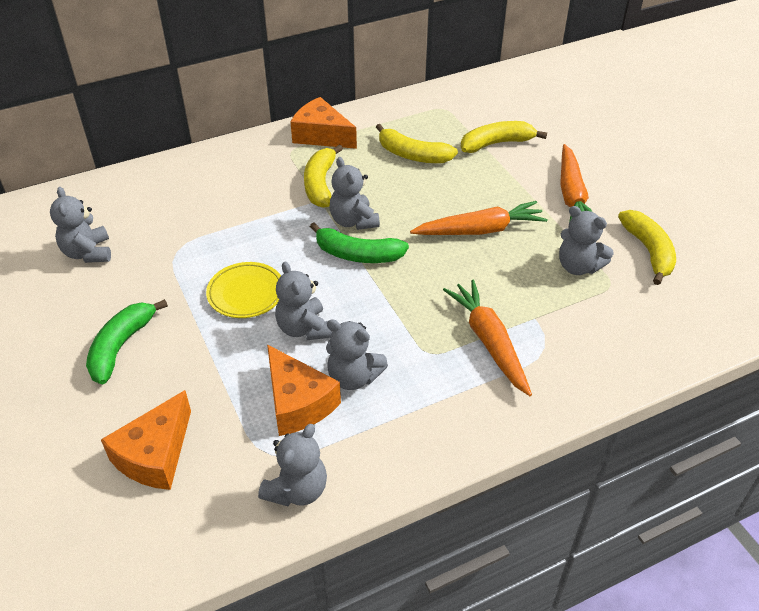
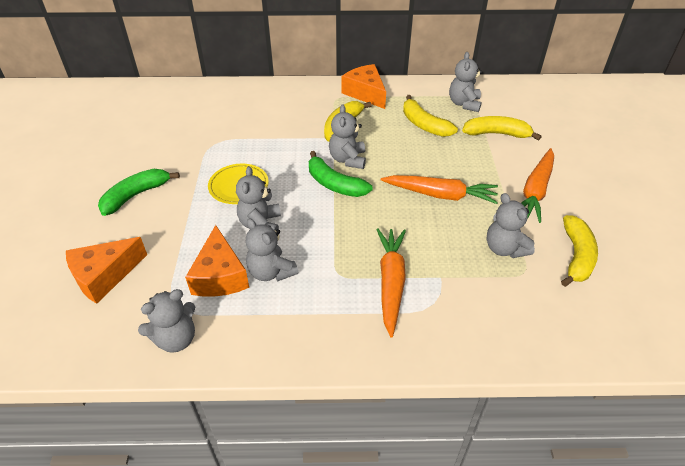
camera: 25 degrees right, 0 degrees up
(88, 253) = (159, 128): grey teddy bear -> grey teddy bear (464, 104)

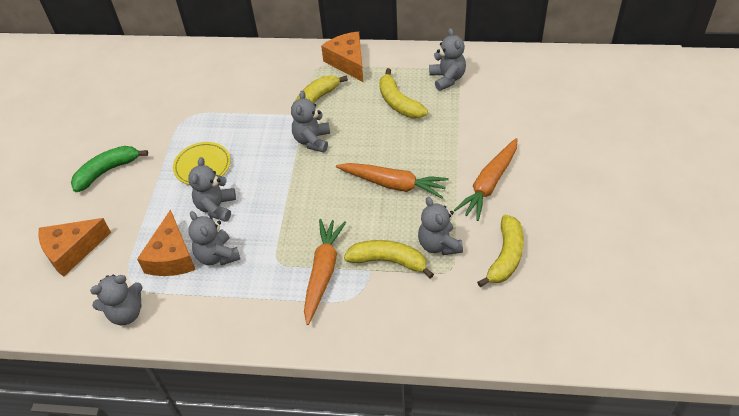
camera: 10 degrees right, 5 degrees up
(334, 184) = (293, 167): green banana -> none
(464, 104) = (447, 78): grey teddy bear -> grey teddy bear turned 150 degrees clockwise
(497, 134) = (471, 116): yellow banana -> yellow banana (388, 261)

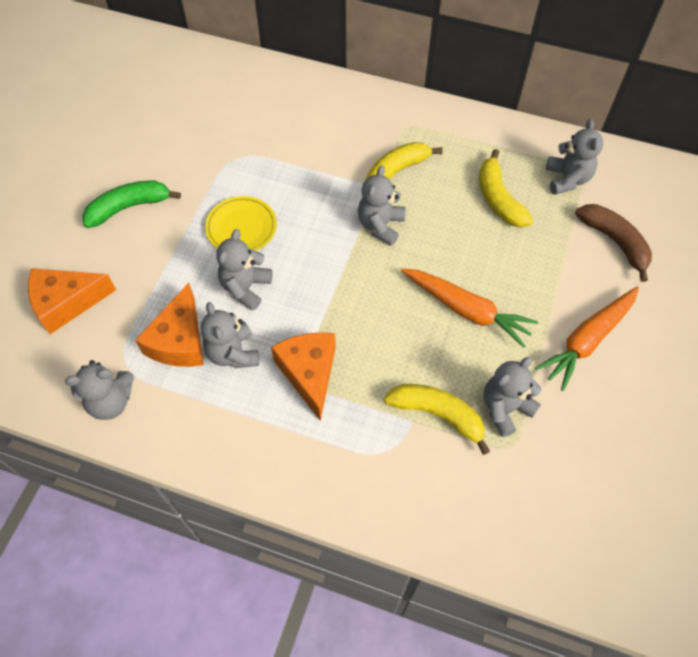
camera: 10 degrees right, 10 degrees up
(323, 272) = (354, 409): orange carrot -> none
(348, 62) = (448, 127): orange cheese -> orange cheese (309, 373)
(439, 244) = (505, 408): grey teddy bear -> grey teddy bear turned 60 degrees clockwise
(493, 113) = (615, 242): none -> brown banana
(505, 256) = (586, 447): yellow banana -> none

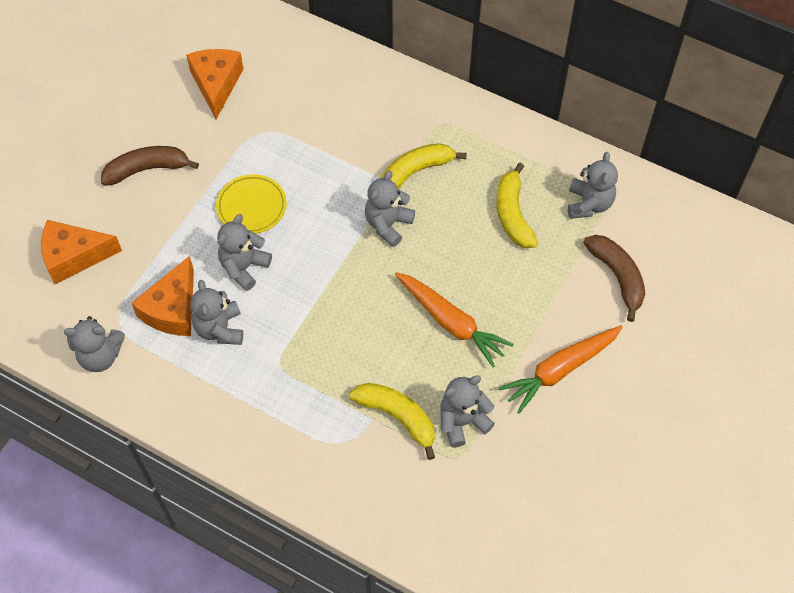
camera: 10 degrees right, 0 degrees up
(129, 207) = (147, 169): green banana -> brown banana
(309, 373) = (286, 359): orange cheese -> orange cheese (216, 84)

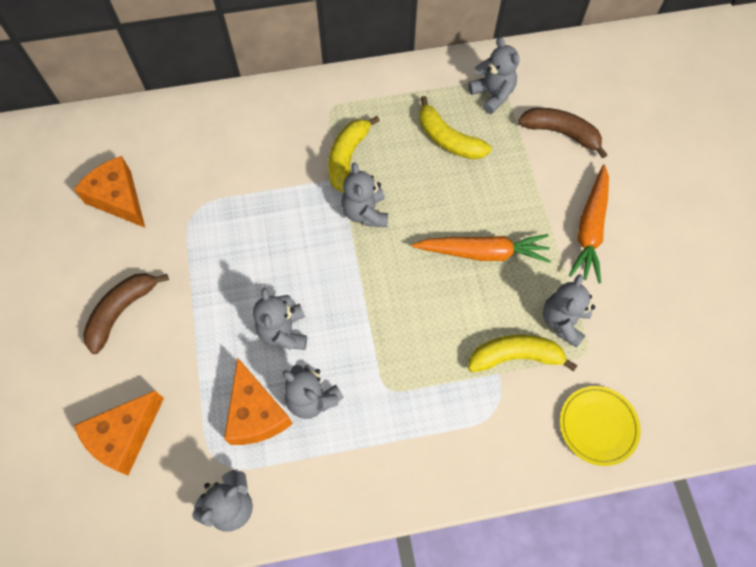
camera: 40 degrees left, 5 degrees up
(251, 207) = (243, 277): yellow plate -> yellow plate (597, 426)

